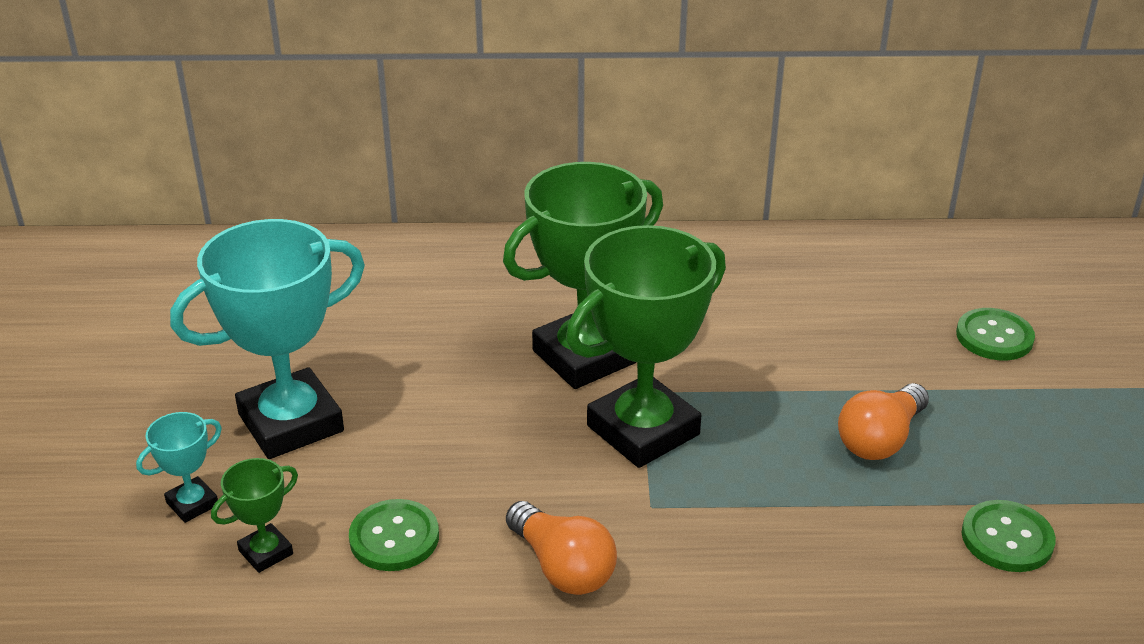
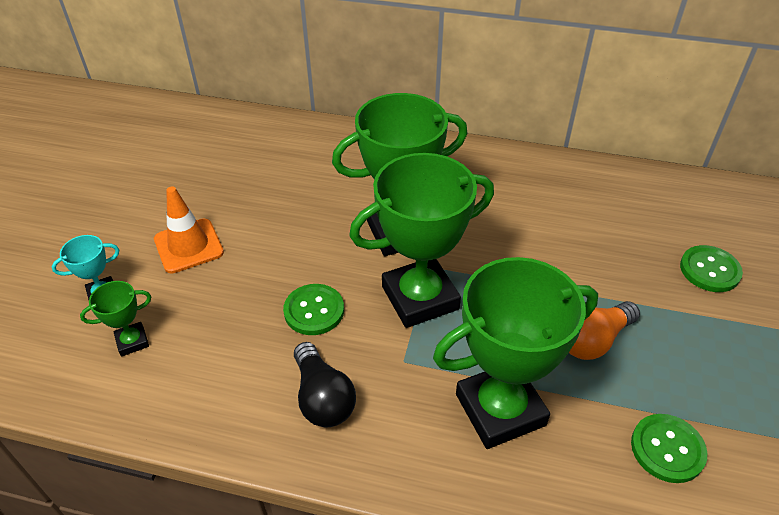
camera: 15 degrees right, 10 degrees up
(291, 422) = (188, 246): turquoise trophy -> orange traffic cone
(394, 538) = (219, 348): green button -> green button (314, 311)
(562, 567) = (323, 398): orange light bulb -> black light bulb
(794, 536) = (500, 410): none -> green trophy

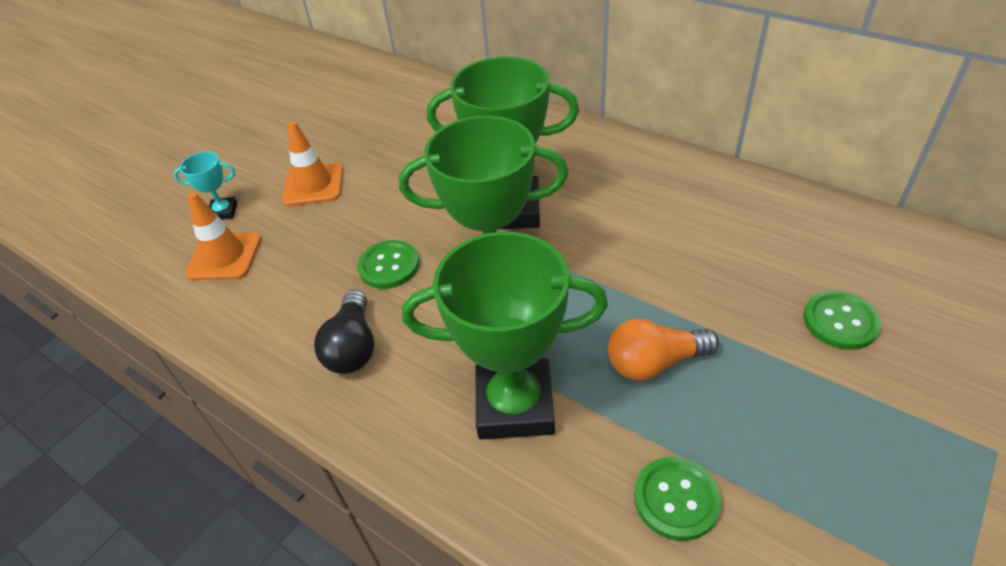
camera: 25 degrees right, 0 degrees up
(132, 341) = (224, 257): green trophy -> orange traffic cone

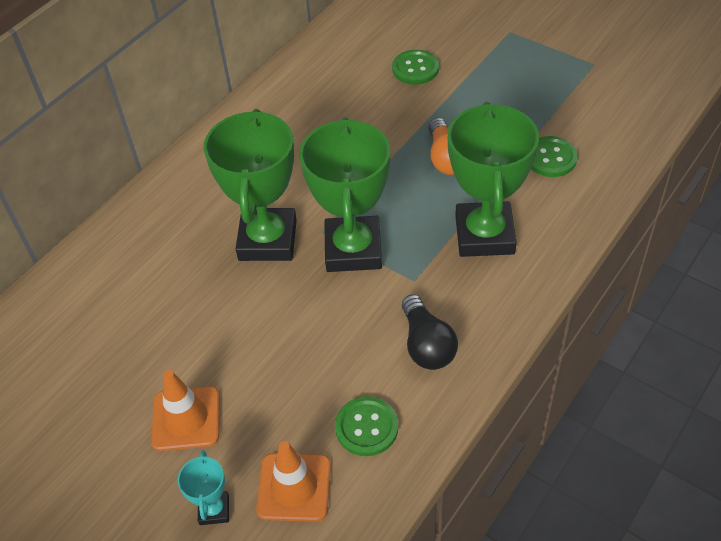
camera: 90 degrees left, 5 degrees up
(353, 347) = (426, 345): black light bulb -> black light bulb turned 75 degrees clockwise
(389, 266) = (329, 329): green button -> green button (366, 427)

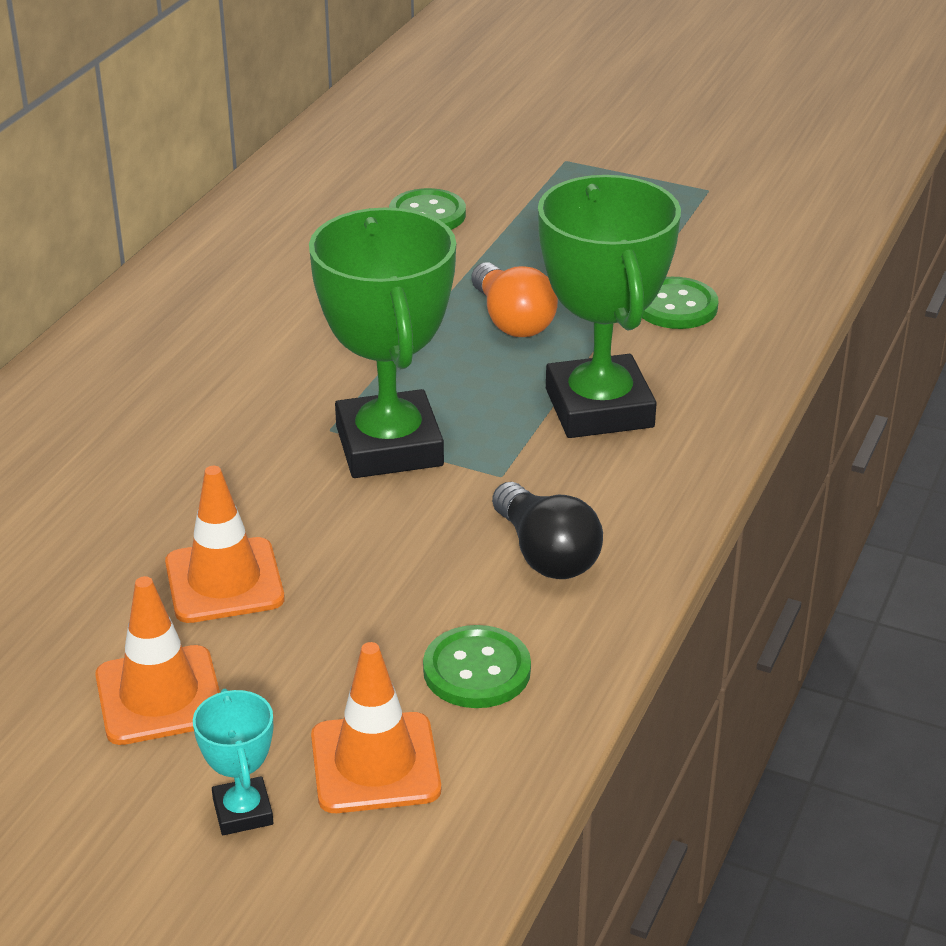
camera: 15 degrees left, 15 degrees down
(238, 339) = (224, 581): none -> orange traffic cone
(268, 240) = (240, 448): green trophy -> none

